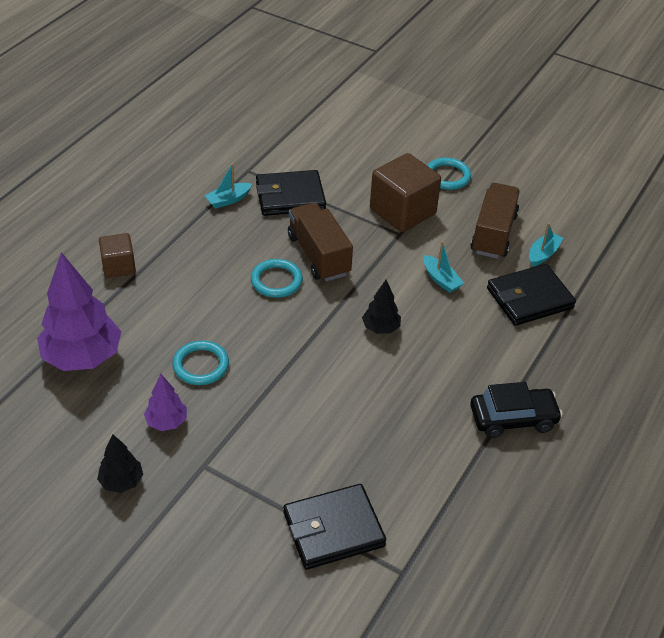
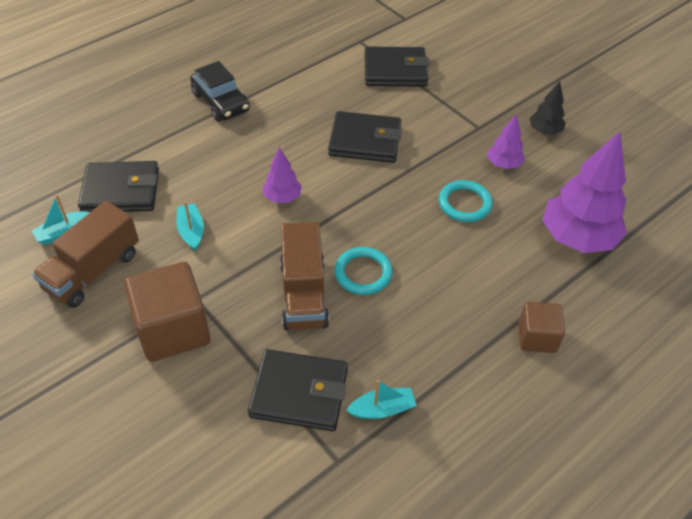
camera: 160 degrees left, 5 degrees up
(328, 411) = (365, 141): none -> black wallet
(381, 328) = (282, 197): black tree -> purple tree
(447, 176) = (77, 372): turquoise ring -> none
(513, 419) = (221, 102): black car -> black car turned 135 degrees counterclockwise

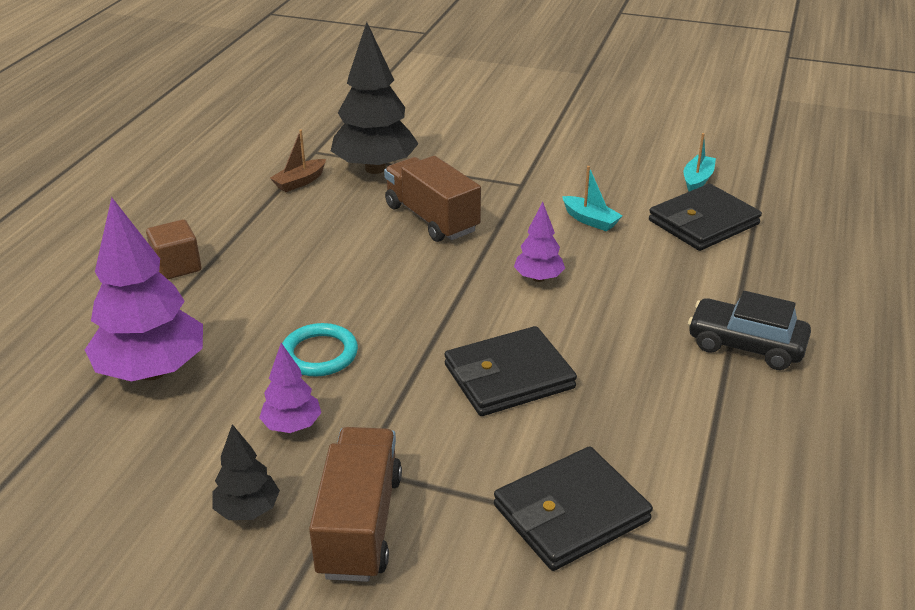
camera: 150 degrees right, 15 degrees down
(93, 271) = (631, 169): brown truck -> brown truck (359, 525)
(173, 329) = (516, 164): brown cube -> none
(299, 393) = (375, 168): black wallet -> black tree
(363, 273) = (388, 251): turquoise ring -> none
(382, 409) = (300, 182): turquoise boat -> brown boat

